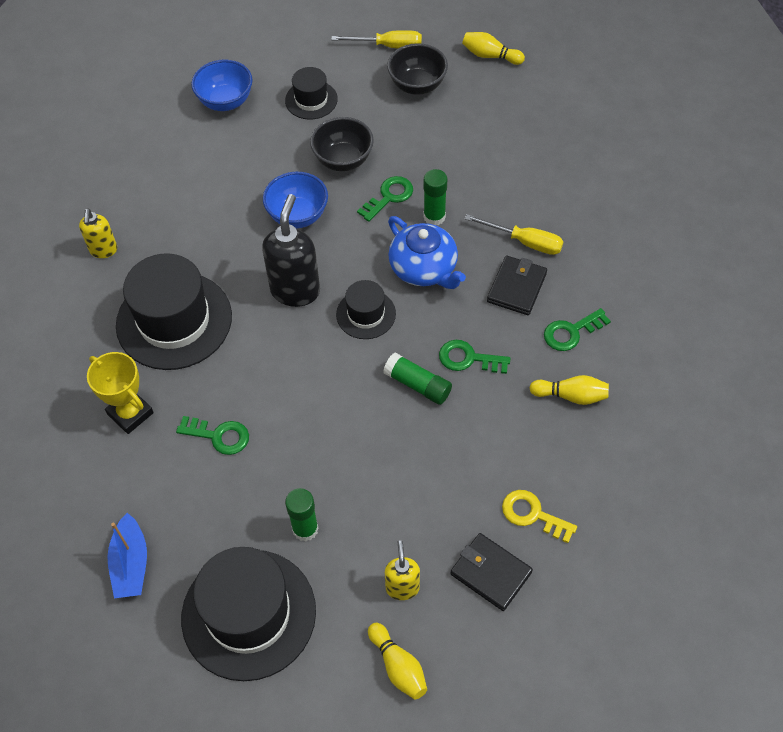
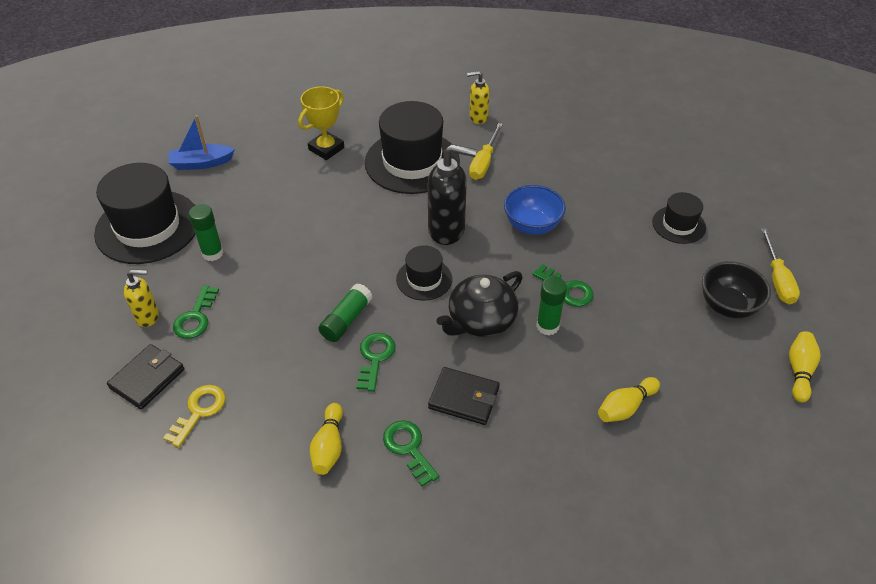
camera: 85 degrees right, 10 degrees down
(219, 436) = (303, 197): green key -> green key (195, 317)
(226, 101) = (658, 168): blue bowl -> none
(343, 160) = (607, 253): black bowl -> none
(398, 666) = (81, 317): yellow bowling pin -> yellow bowling pin (625, 407)
(424, 268) = (481, 320): blue teapot -> black teapot
(524, 242) = (526, 405): yellow screwdriver -> yellow screwdriver (484, 162)

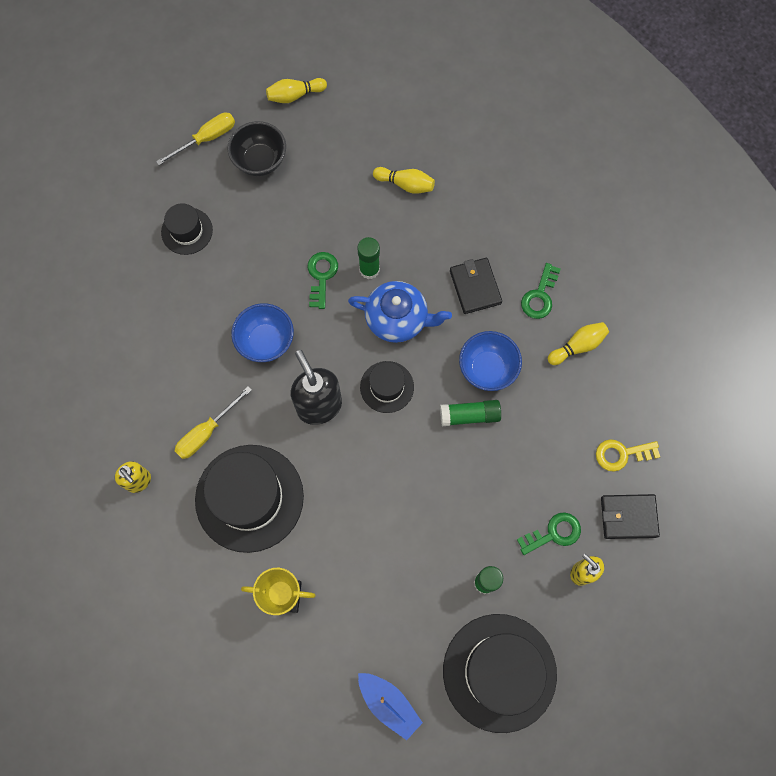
camera: 125 degrees left, 25 degrees up
(375, 358) = (487, 369): green key -> blue bowl
(481, 320) = (398, 318): black teapot -> blue teapot
(484, 162) = (206, 432): yellow screwdriver -> yellow screwdriver turned 150 degrees clockwise

